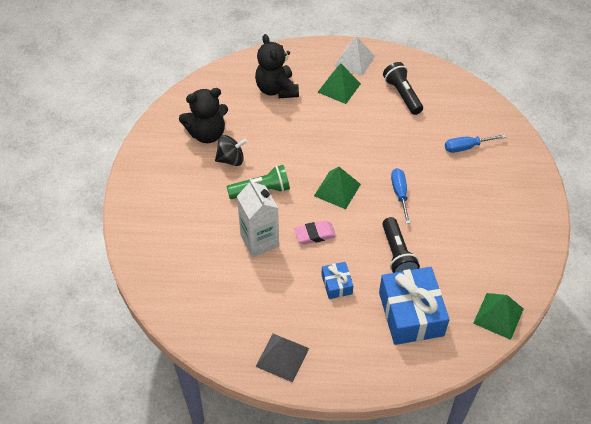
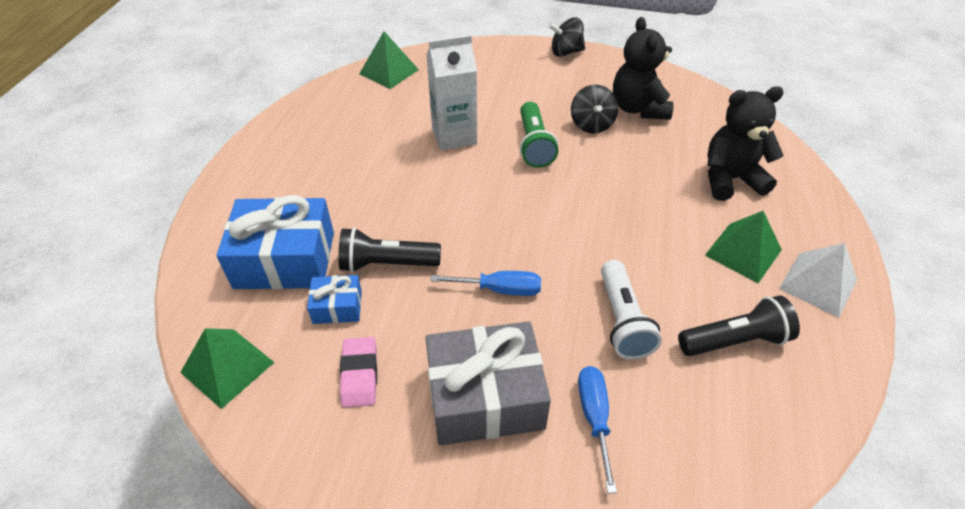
camera: 100 degrees right, 5 degrees down
(132, 181) = (566, 52): none -> black spinning top
(282, 357) = (288, 137): grey pyramid -> none
(315, 234) = (449, 184): pink eraser -> pink eraser (359, 374)
(336, 284) = (363, 194): blue gift -> blue gift (337, 307)
(337, 190) = (522, 217): green pyramid -> green pyramid (389, 71)
(404, 138) = (622, 320): none -> white flashlight
(471, 191) = (485, 397): none -> grey gift

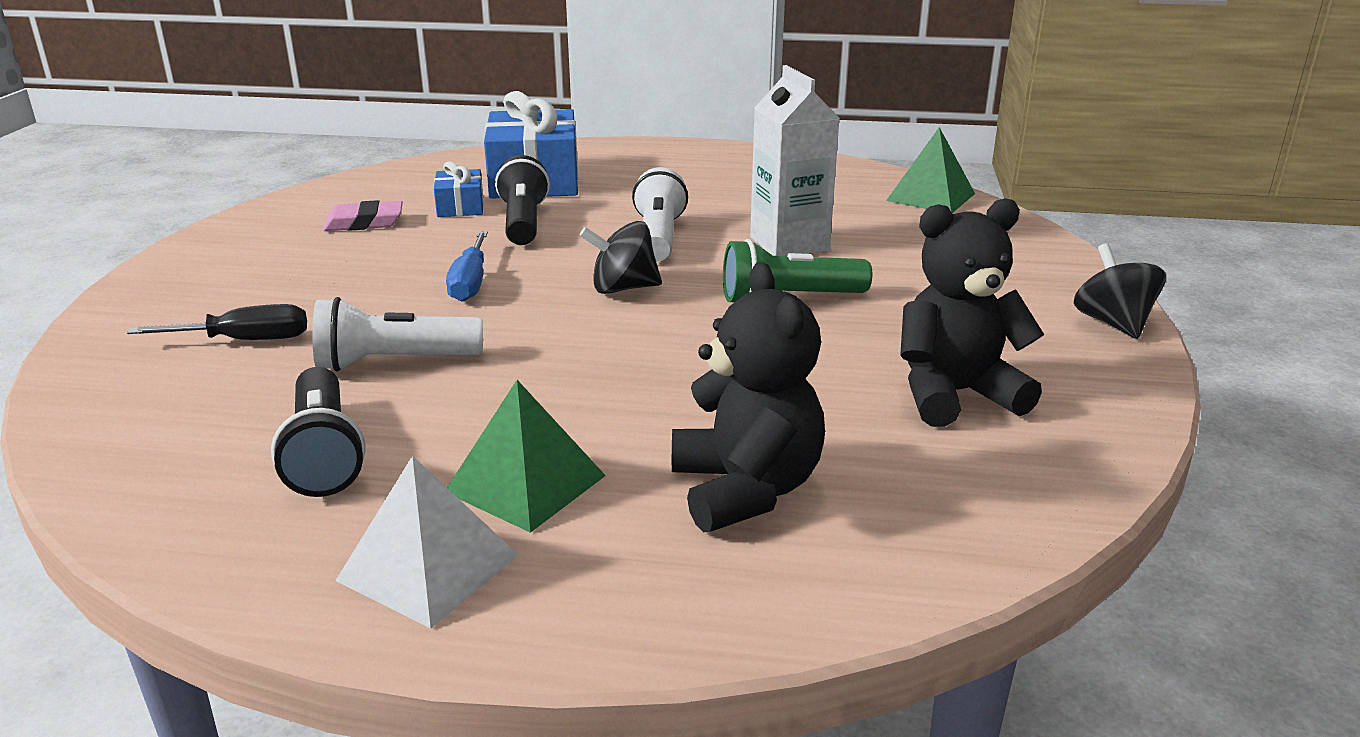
camera: 85 degrees right, 20 degrees down
(227, 367) = (395, 175): green pyramid -> none
(432, 191) = (659, 237): none -> white flashlight
(485, 397) = (307, 280): grey gift -> none
(591, 124) = (872, 346): black spinning top -> black spinning top (623, 288)
(594, 418) = (244, 340): blue screwdriver -> black screwdriver

